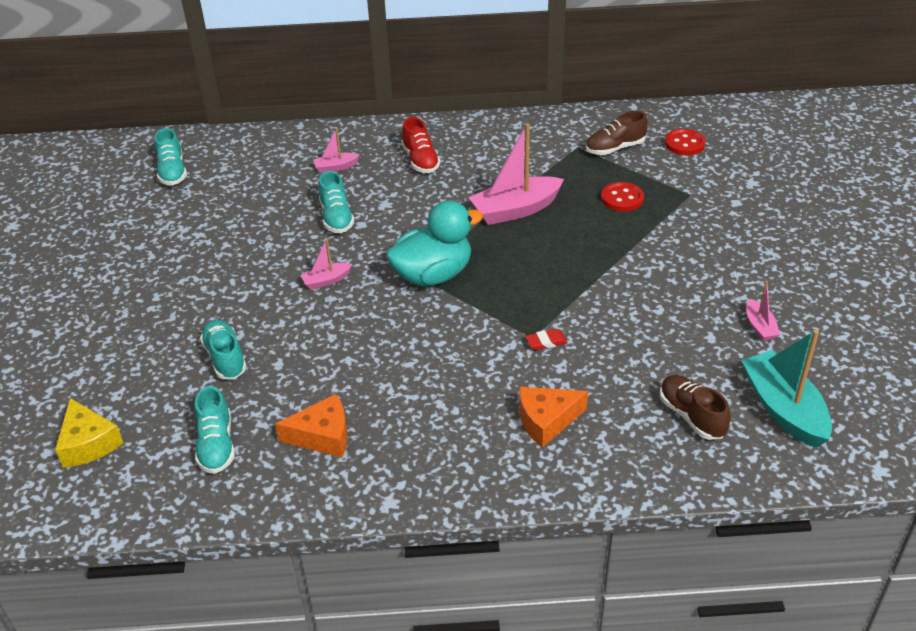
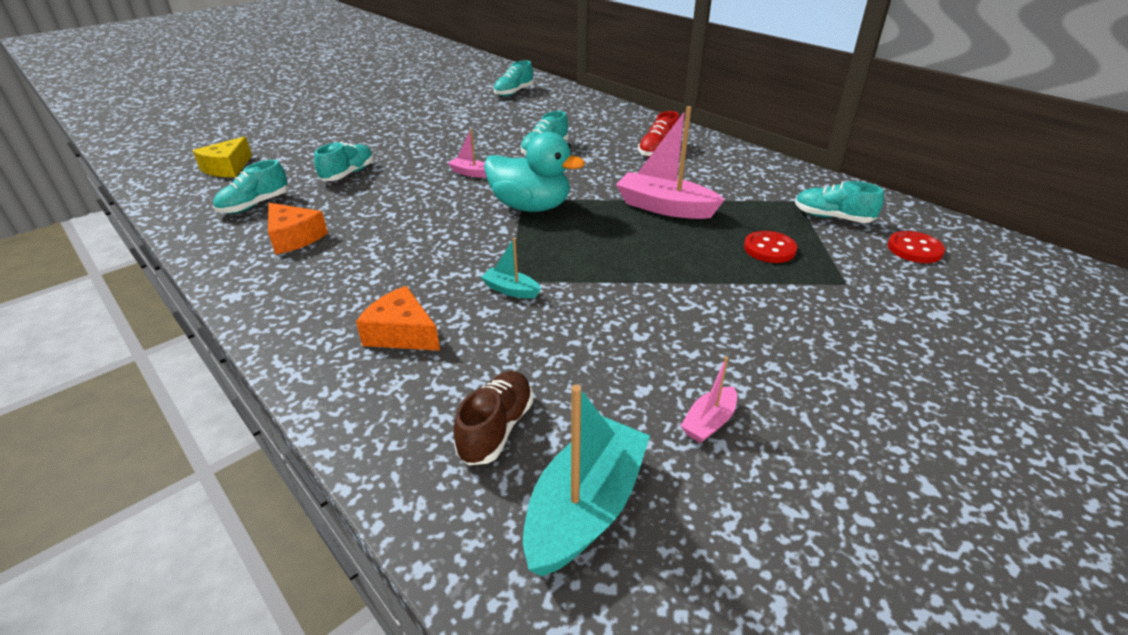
camera: 50 degrees right, 5 degrees down
(336, 167) = (599, 129): pink boat -> none
(546, 342) = (511, 290): red eraser -> turquoise boat
(615, 148) = (832, 217): brown shoe -> turquoise shoe

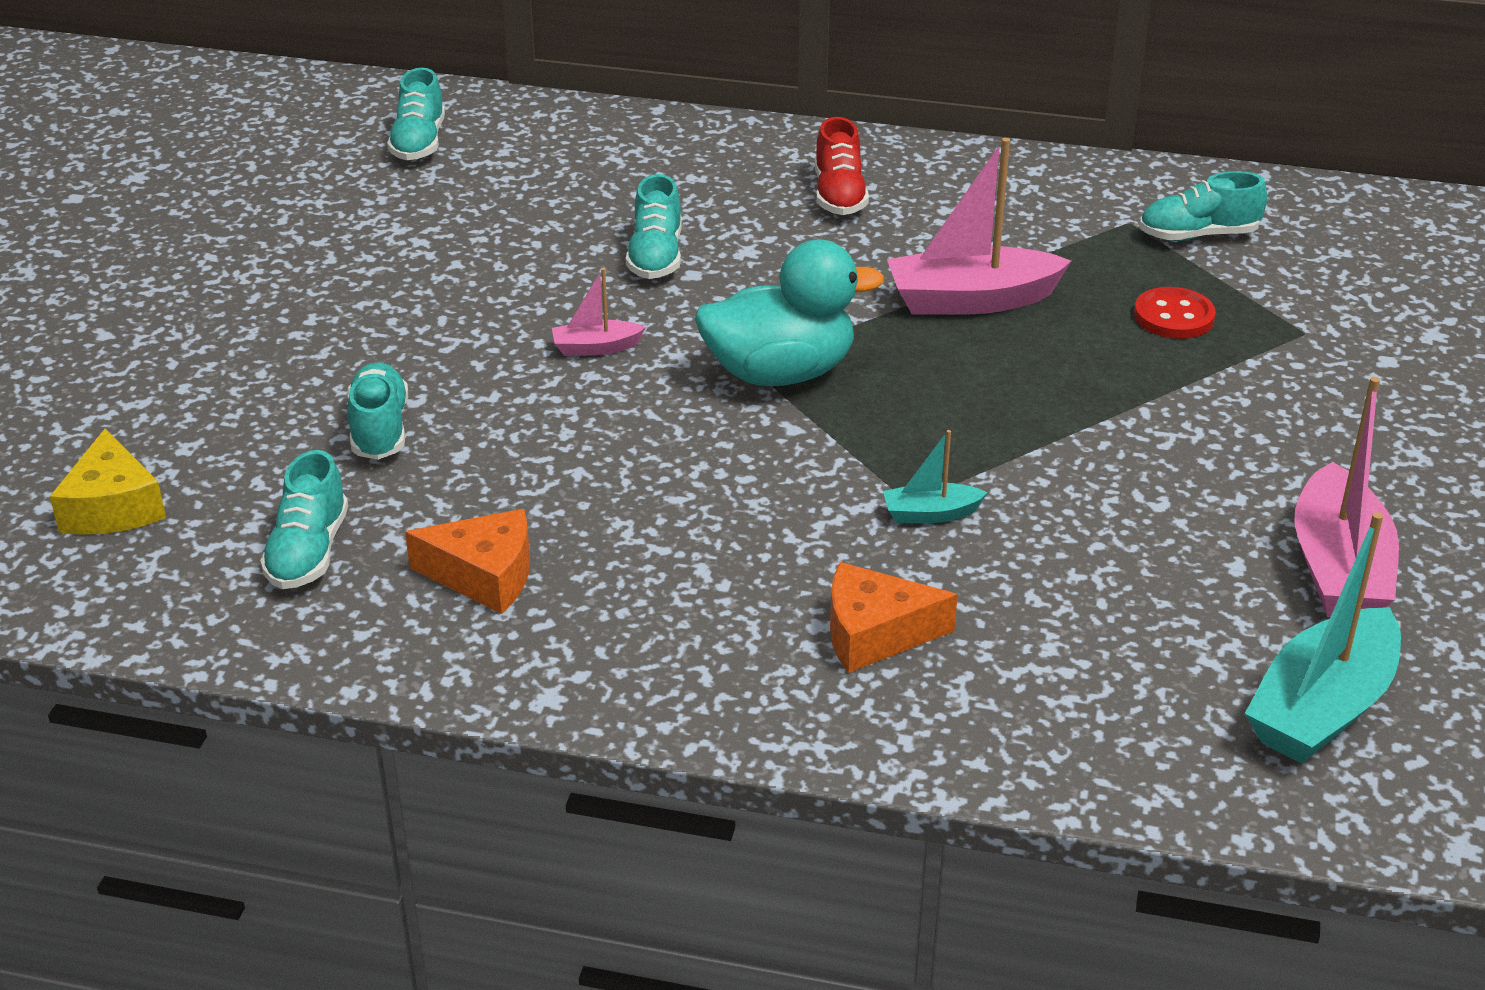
camera: 35 degrees left, 0 degrees up
(496, 429) = (1141, 682): brown shoe -> none
(585, 507) = (1321, 708): turquoise boat -> turquoise boat turned 135 degrees counterclockwise
(709, 422) = (1338, 568): pink boat -> pink boat, size x2.02
(914, 249) = (1333, 250): red button -> none

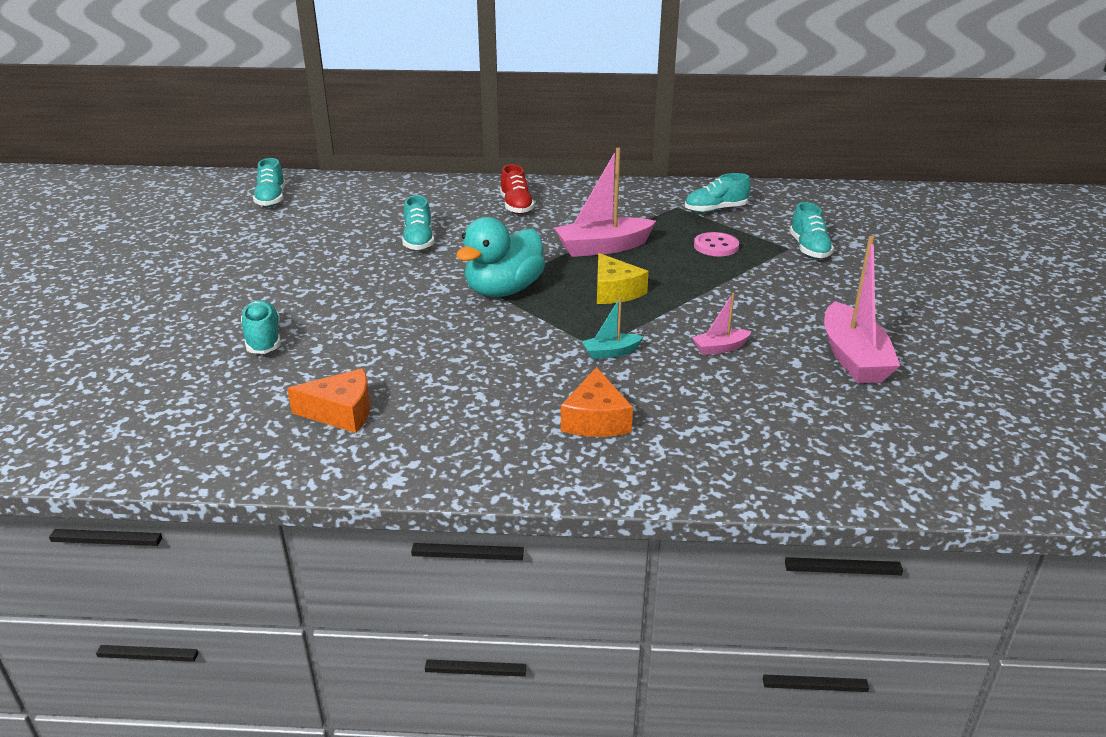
camera: 10 degrees left, 5 degrees down
(112, 507) = (88, 398): yellow cheese -> yellow cheese (614, 291)
(308, 552) = (223, 411): turquoise shoe -> turquoise shoe (809, 249)
(596, 348) = (391, 287): pink boat -> pink boat (720, 348)
(780, 373) = (503, 290): turquoise duck -> turquoise duck turned 150 degrees clockwise
(874, 633) = (595, 419): orange cheese -> orange cheese turned 75 degrees counterclockwise
(1174, 316) = (716, 246): red button -> pink button
(1321, 708) = (874, 431): turquoise boat -> none

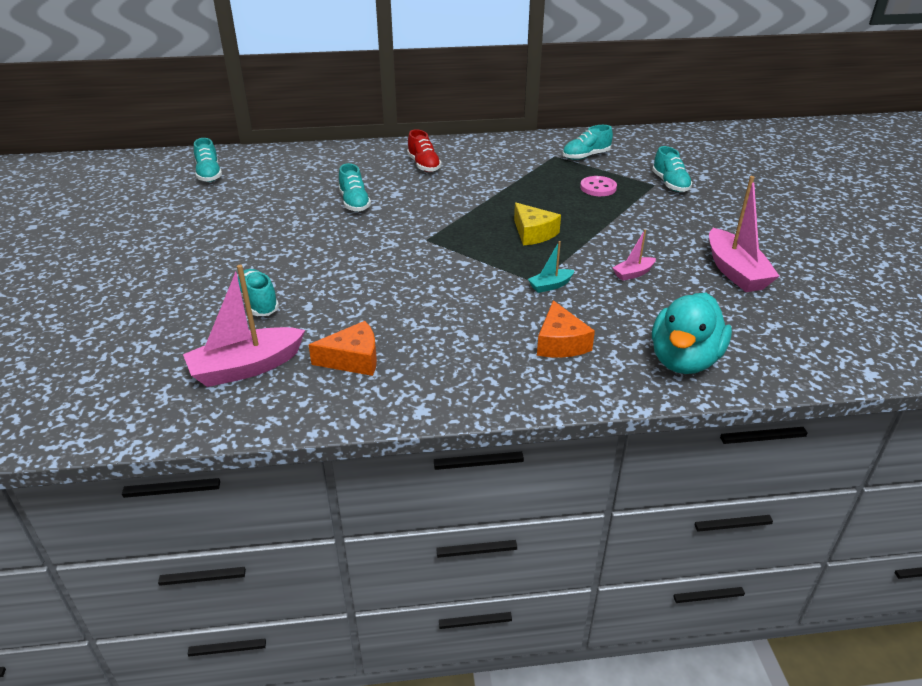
camera: 10 degrees left, 5 degrees up
(503, 290) = (443, 240): turquoise duck -> turquoise duck (684, 360)
(603, 247) = (509, 196): pink boat -> pink boat (246, 367)

